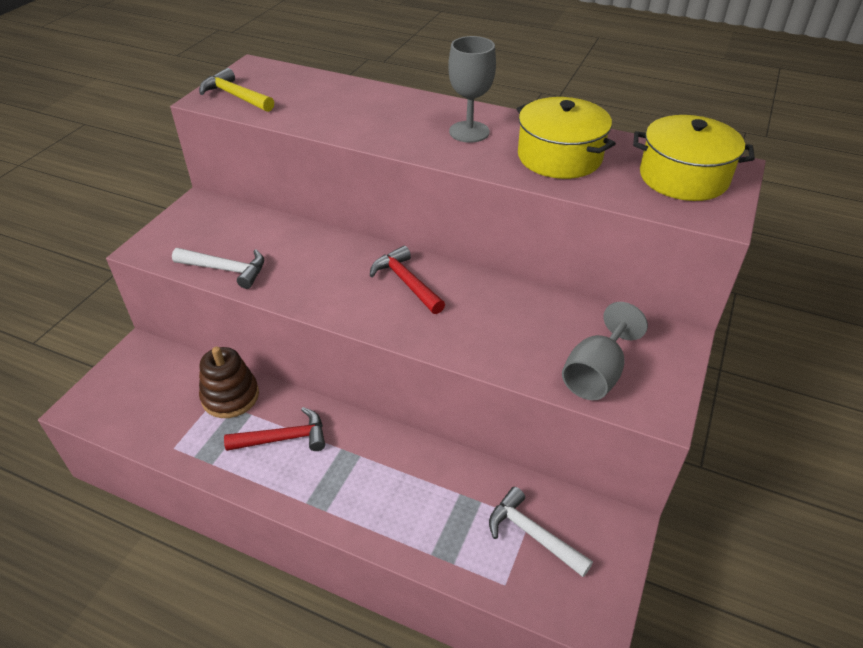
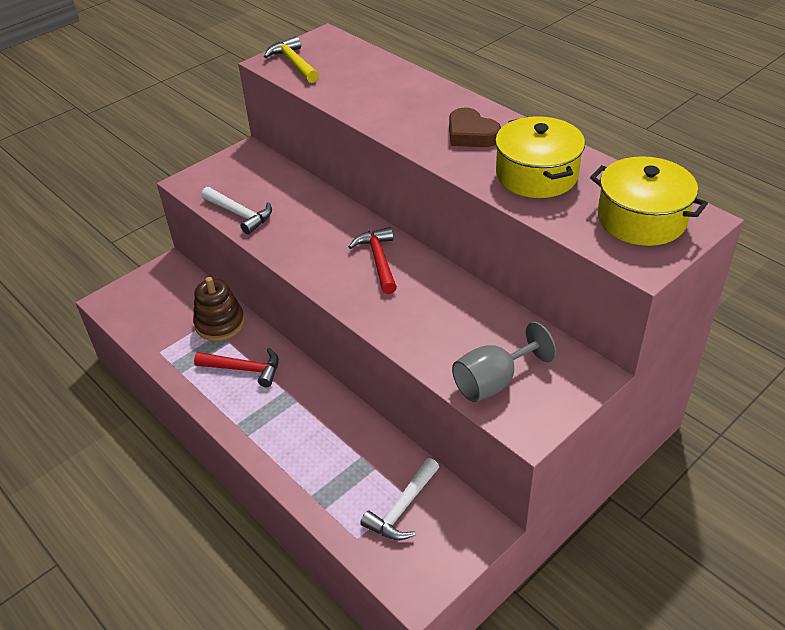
camera: 25 degrees right, 0 degrees up
(469, 132) = (471, 134): grey goblet -> brown heart
(532, 534) = (402, 508): white hammer -> white hammer turned 120 degrees counterclockwise

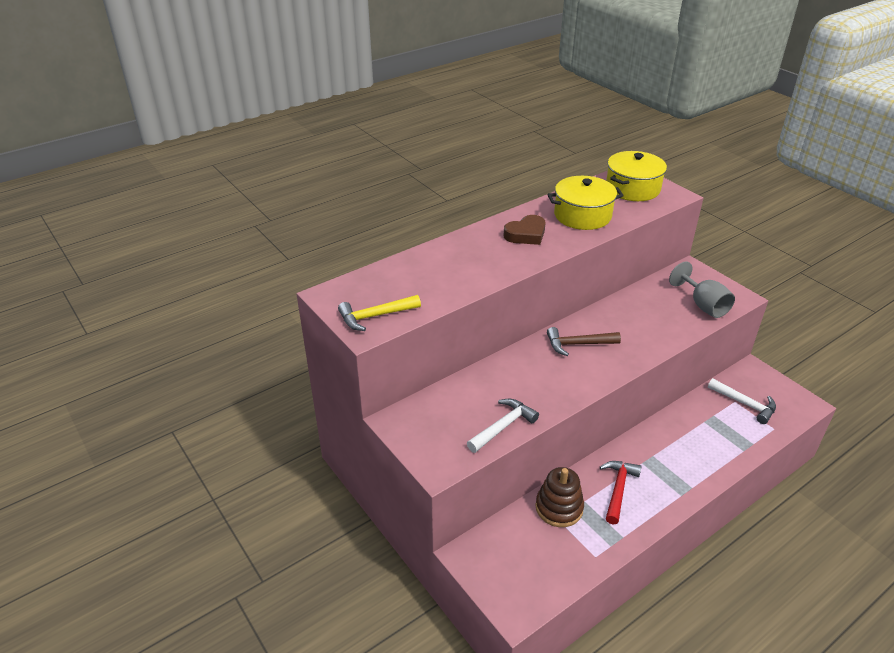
camera: 85 degrees left, 5 degrees down
(378, 260) = (578, 344): red hammer -> brown hammer

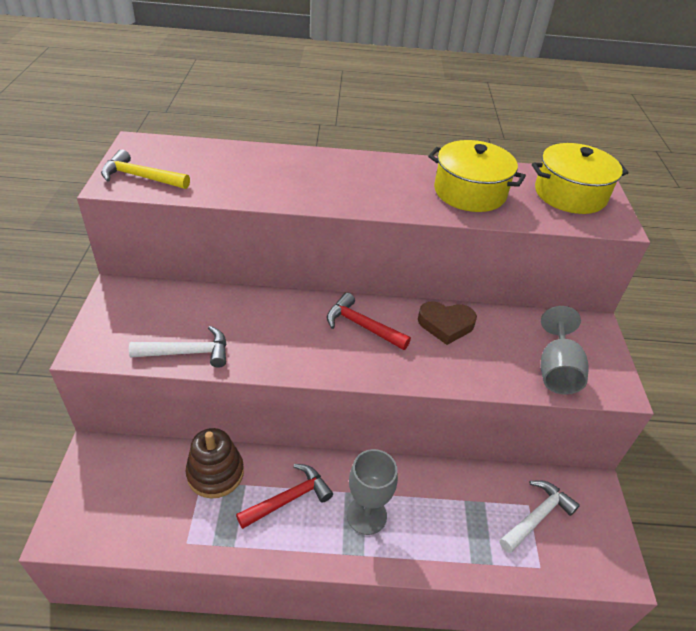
camera: 35 degrees right, 5 degrees up
(526, 234) = (382, 181): brown heart -> brown heart (446, 325)
(578, 344) = (362, 326): brown hammer -> red hammer
(668, 466) = (366, 515): none -> grey goblet
(745, 404) = (537, 516): white hammer -> white hammer turned 120 degrees counterclockwise

